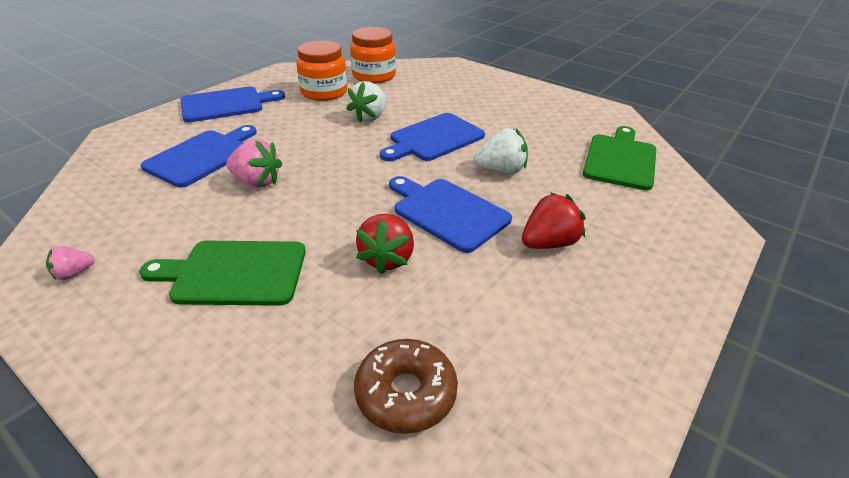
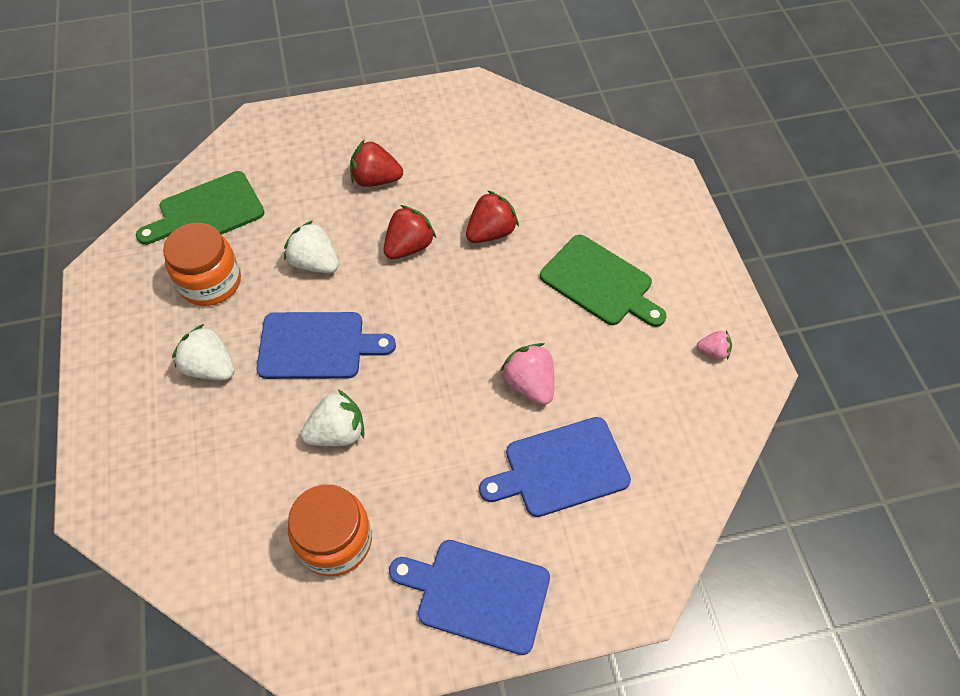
camera: 140 degrees left, 20 degrees up
(374, 76) = (231, 547): orange jar -> orange jar (210, 282)
(406, 393) = (552, 151): brown donut -> none
(447, 212) = (409, 246): blue cutting board -> red strawberry
(480, 109) = (210, 367): none -> white strawberry

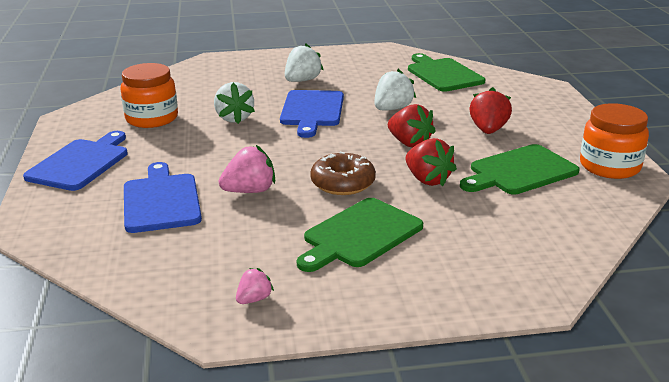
camera: 95 degrees right, 30 degrees down
(210, 282) = (376, 78): orange jar -> orange jar (609, 166)
(467, 163) = (519, 171): none -> green cutting board
(504, 301) = (343, 183): none -> brown donut
(713, 352) = (254, 299): pink strawberry -> pink strawberry turned 150 degrees counterclockwise

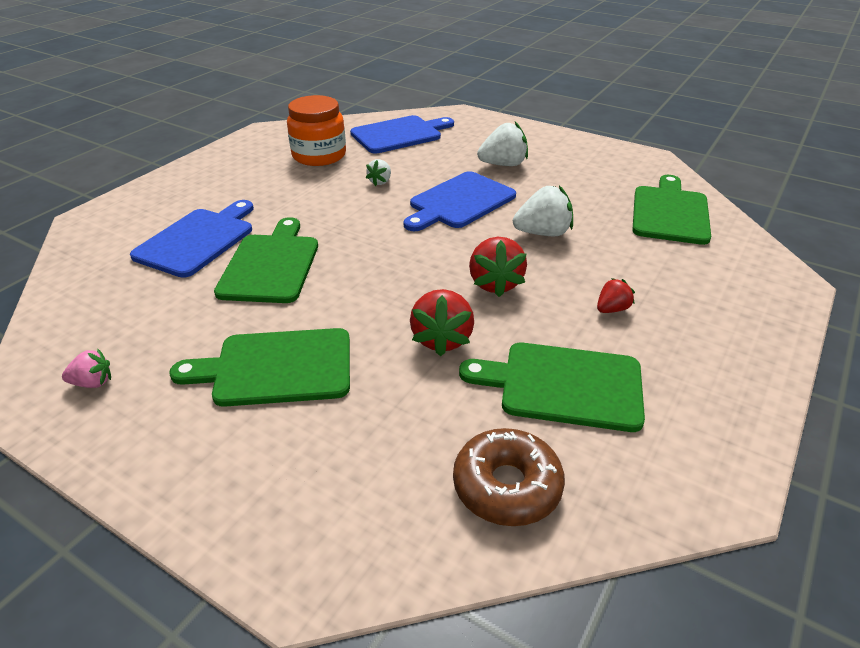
camera: 40 degrees right, 10 degrees up
(81, 163) = (207, 177): blue cutting board -> blue cutting board (399, 134)
(234, 118) = (380, 182): white strawberry -> white strawberry, size x0.57
(250, 191) = (271, 265): pink strawberry -> green cutting board
(343, 183) = (357, 298): brown donut -> brown donut (507, 486)
(488, 130) = (612, 309): red strawberry -> red strawberry, size x0.57
(609, 166) = (700, 446): orange jar -> none

